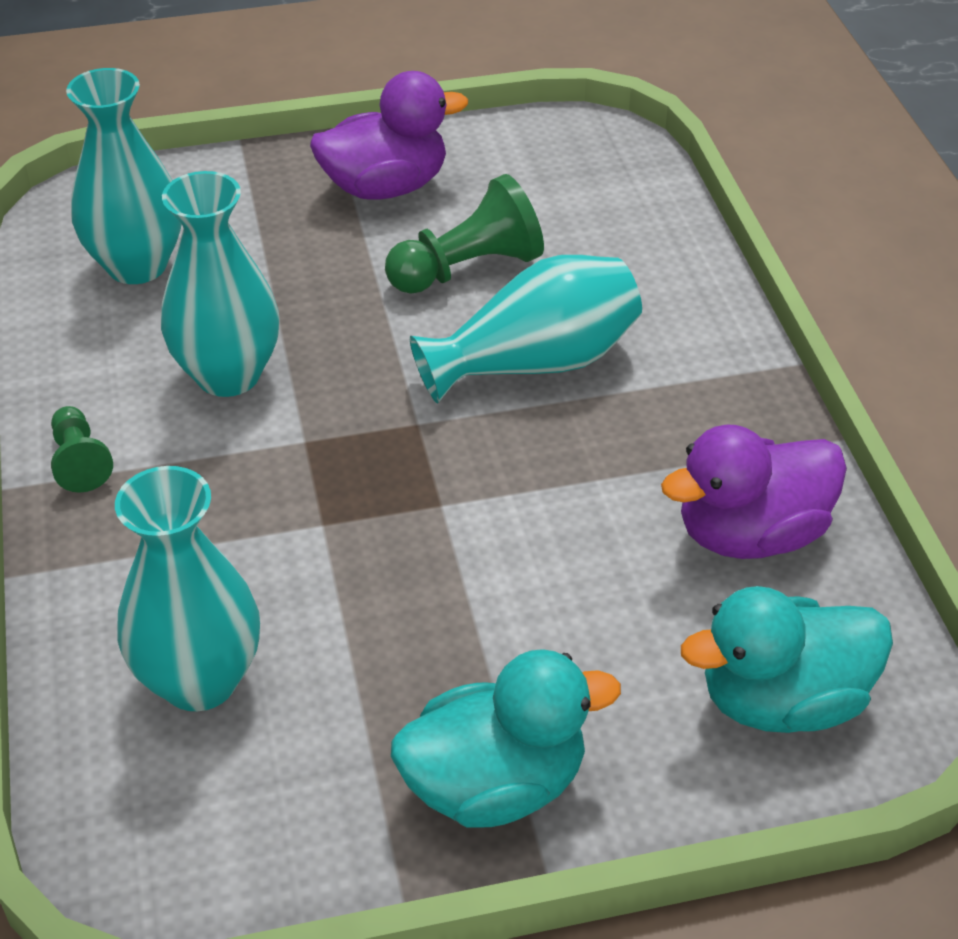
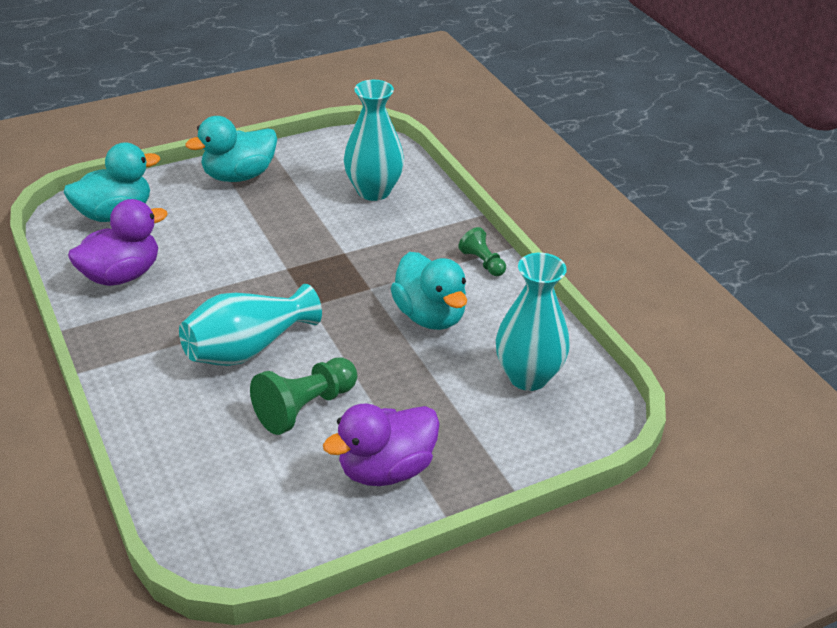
camera: 165 degrees right, 5 degrees down
(228, 375) = (430, 316): turquoise vase -> turquoise duck

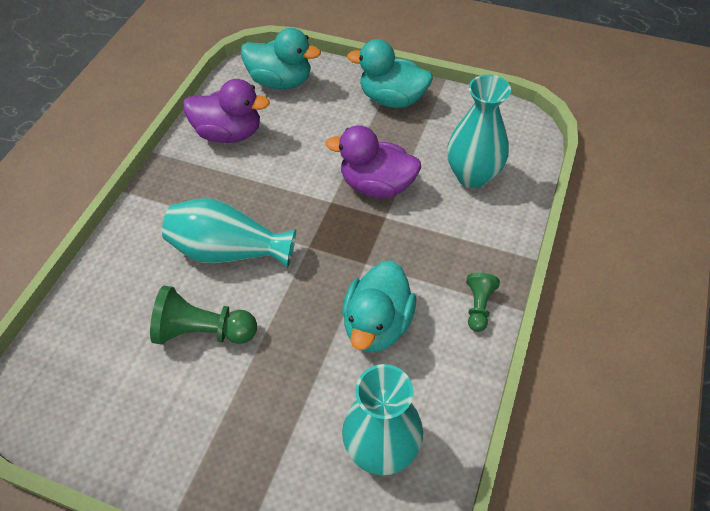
camera: 50 degrees right, 15 degrees up
(386, 469) = (187, 433): purple duck -> purple duck (377, 185)

